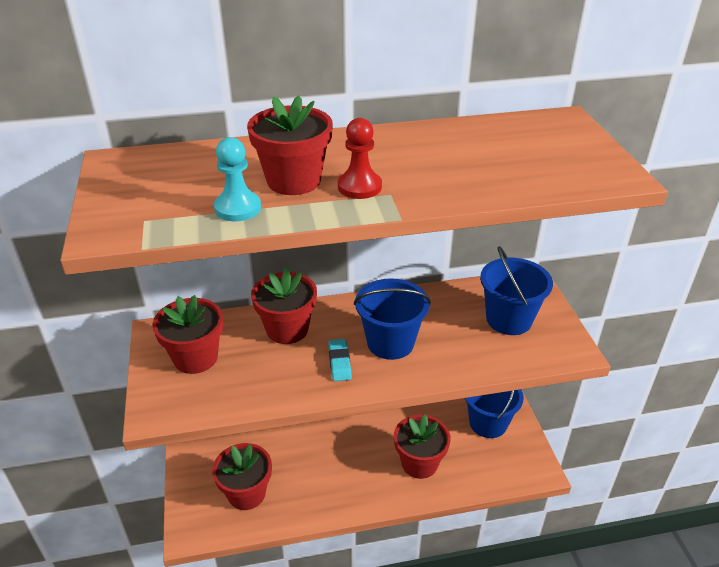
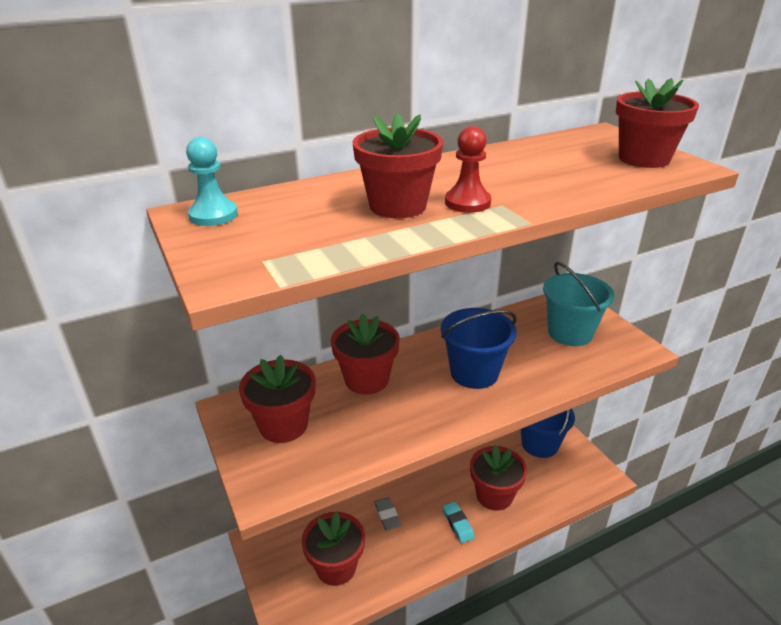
camera: 15 degrees left, 5 degrees down
(238, 208) = (359, 236): turquoise pawn -> turquoise pawn (213, 215)
(310, 458) = (387, 516): none -> grey eraser
(339, 362) = (435, 401): turquoise eraser -> turquoise eraser (458, 524)
(509, 319) = (570, 333): blue bucket -> turquoise bucket
(578, 159) = (644, 159): none -> red flower pot

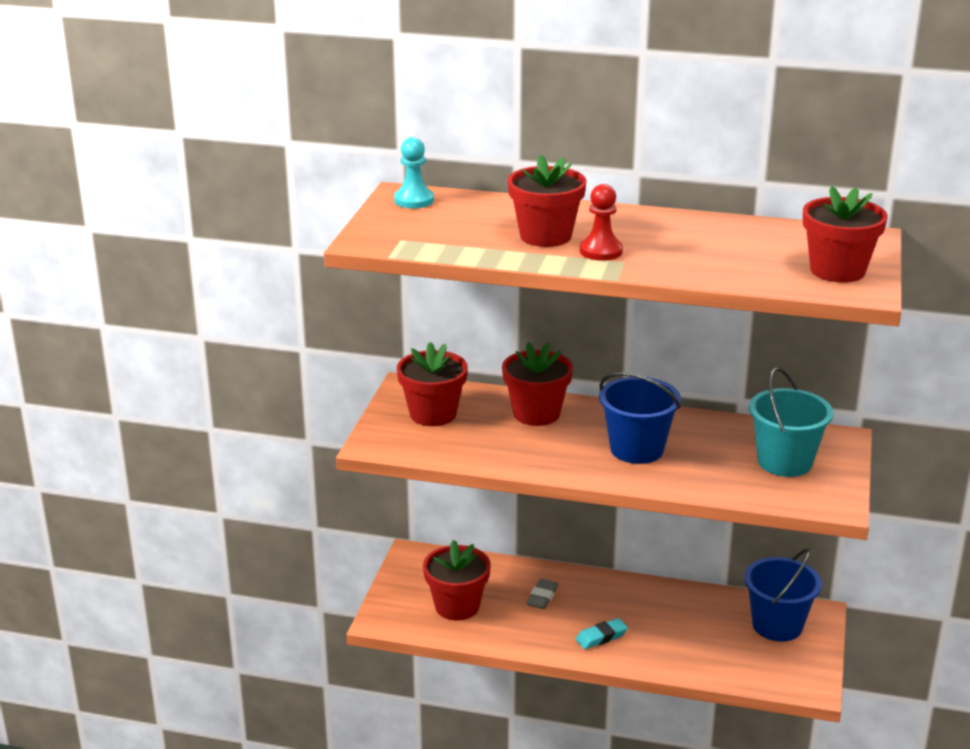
camera: 40 degrees right, 5 degrees down
(458, 524) = (601, 637): turquoise eraser -> turquoise eraser turned 45 degrees clockwise
(494, 495) = (666, 637): red flower pot -> none

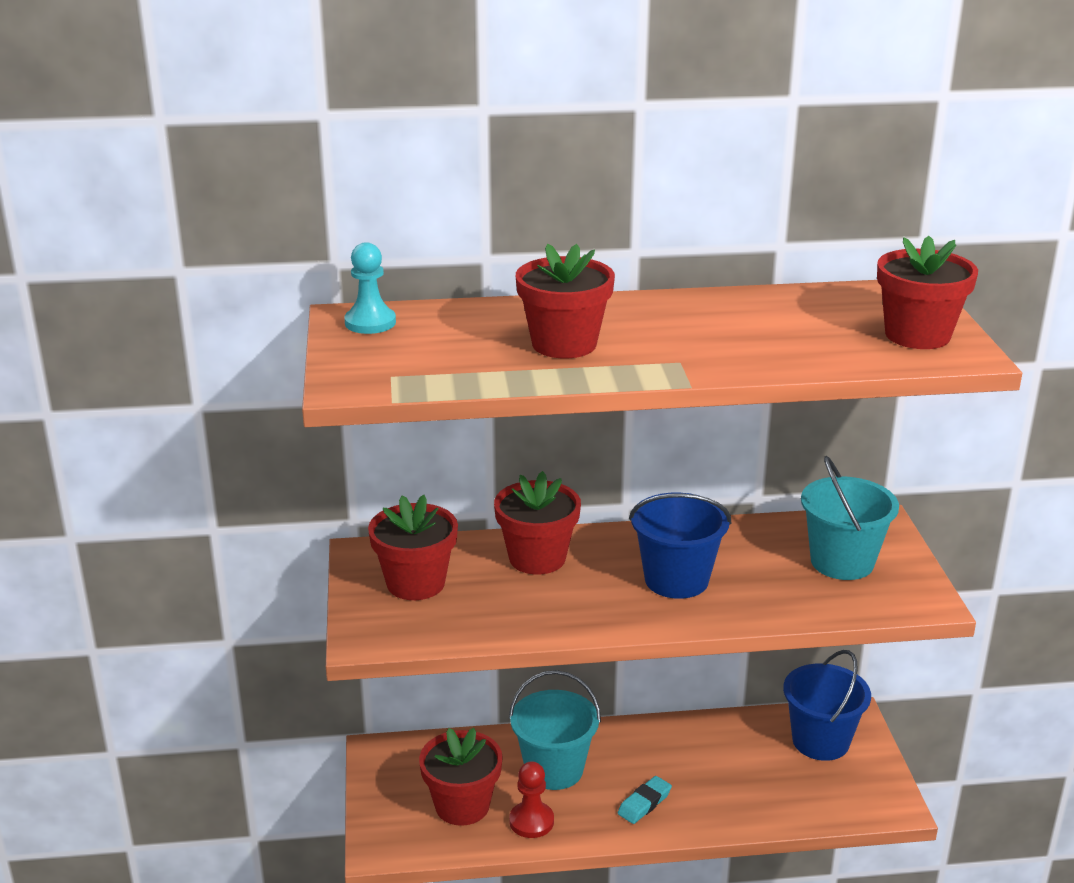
camera: 20 degrees left, 0 degrees up
(542, 597) = (554, 769): grey eraser -> turquoise bucket
(601, 251) = (643, 353): red pawn -> red pawn (531, 821)

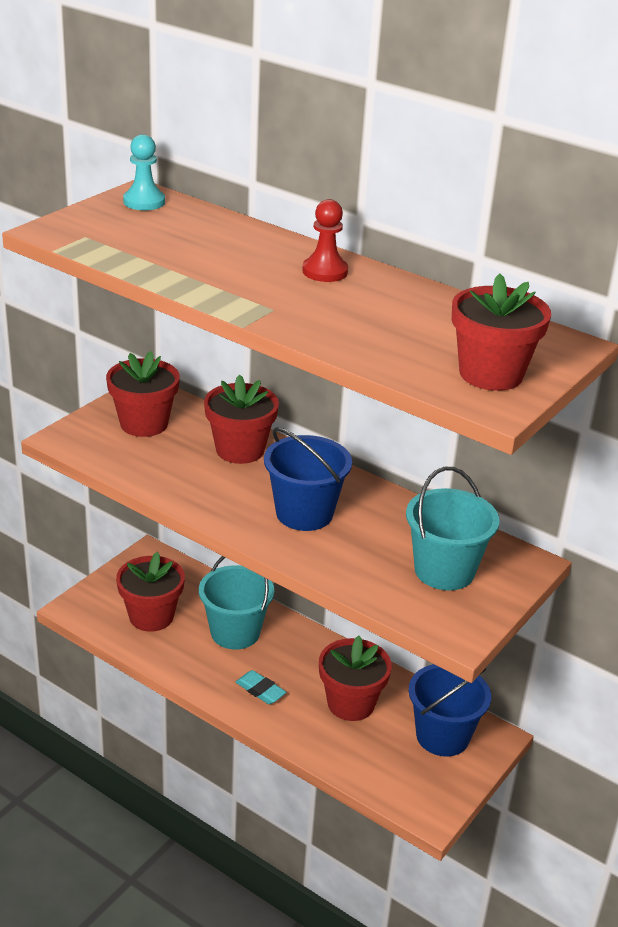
camera: 40 degrees right, 5 degrees up
(531, 821) = (177, 653): red pawn -> red pawn (325, 271)
(564, 344) = (226, 265): red flower pot -> red flower pot (351, 703)
(644, 803) = (260, 690): turquoise eraser -> turquoise eraser turned 45 degrees clockwise

